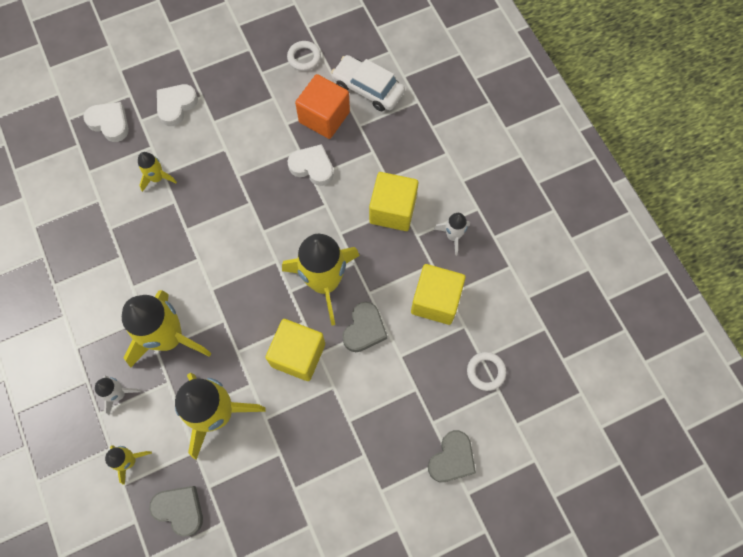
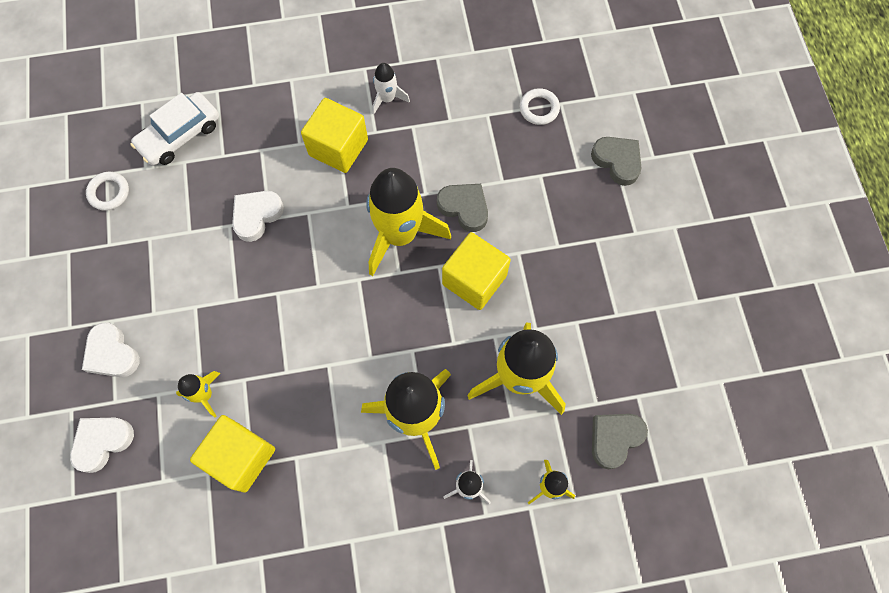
camera: 75 degrees left, 0 degrees up
(324, 117) = (197, 189): orange cube -> none
(435, 301) = (453, 133): yellow cube -> yellow cube (241, 457)

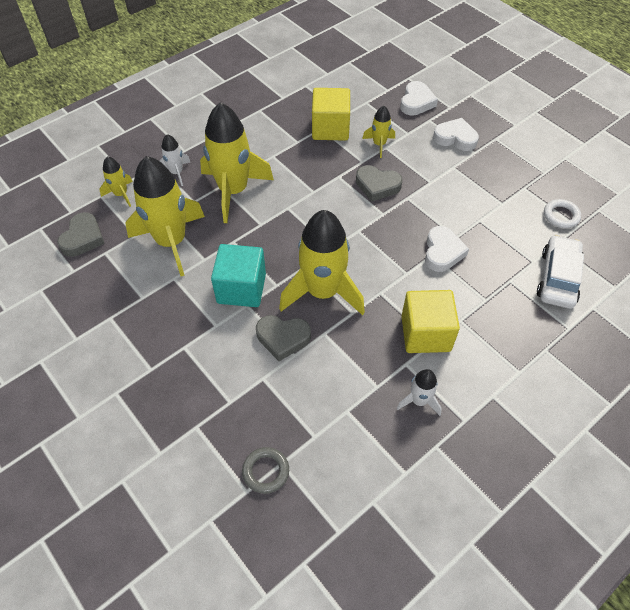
camera: 150 degrees right, 15 degrees down
(474, 280) = (241, 288): yellow cube -> turquoise cube
(539, 108) = (266, 471): white ring -> grey ring
(617, 161) = (159, 455): grey heart -> grey heart (377, 185)

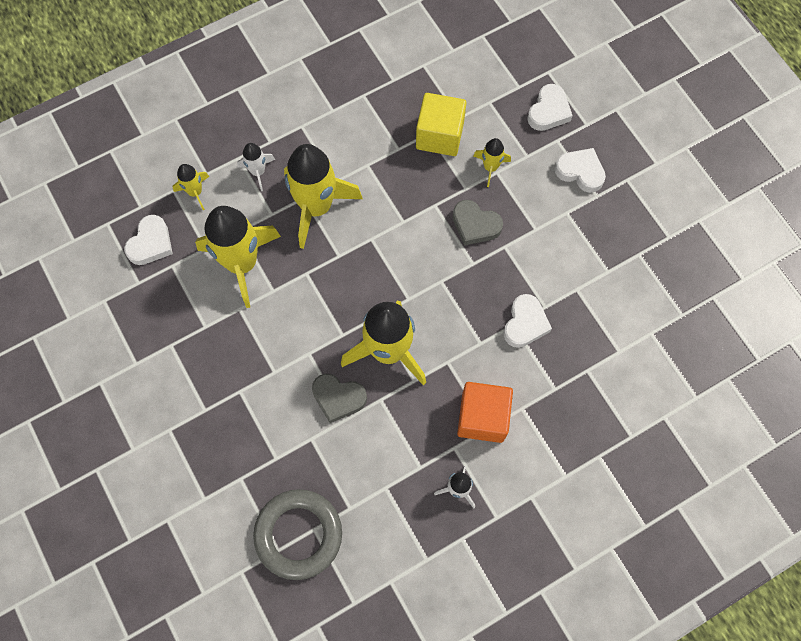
camera: 10 degrees right, 15 degrees up
(83, 238) = (151, 243): grey heart -> white heart
(241, 288) = (306, 333): turquoise cube -> none
(266, 471) = (298, 534): grey ring -> grey ring, size x2.00
(425, 333) = (482, 417): yellow cube -> orange cube
(558, 278) = (638, 376): white car -> none
(561, 216) = (668, 298): white ring -> none

